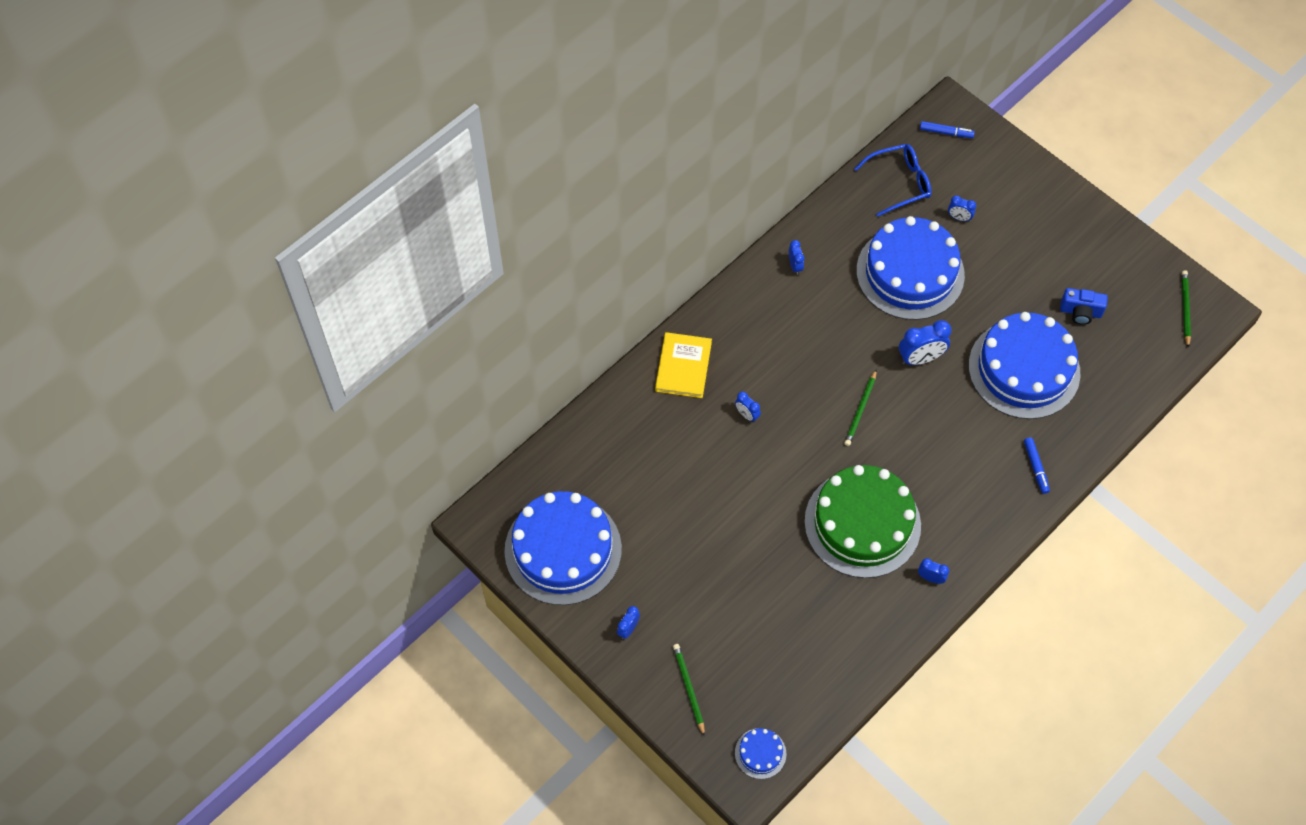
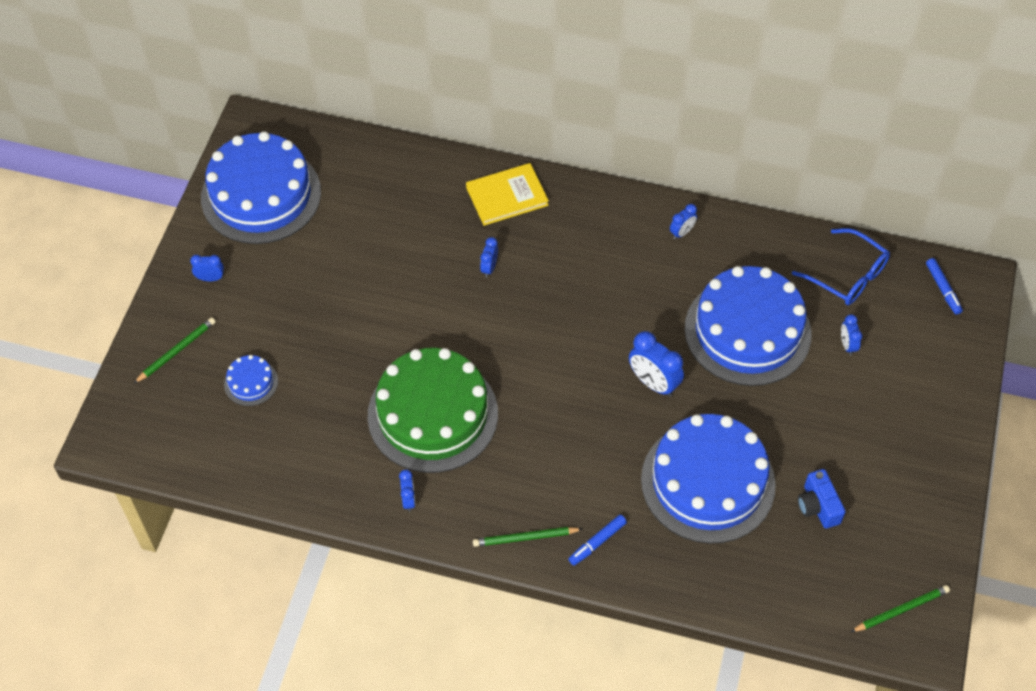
camera: 60 degrees right, 5 degrees down
(760, 753) = (141, 437): blue cake -> blue cake (251, 382)
(860, 410) = (558, 358): green pencil -> green pencil (525, 538)

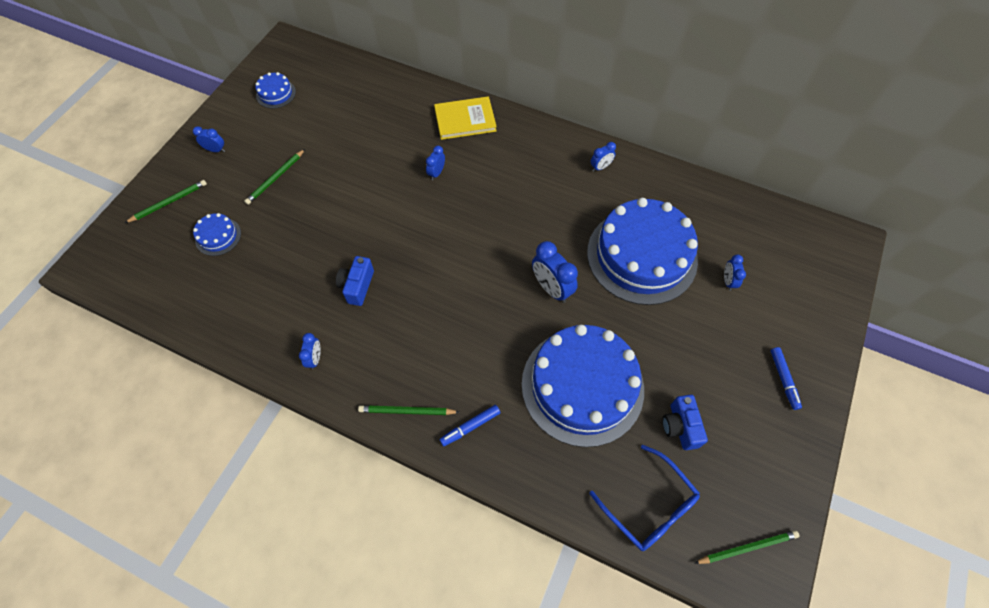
camera: 10 degrees right, 5 degrees up
(261, 195) = (276, 93): blue cake -> blue cake, size x0.42
(296, 303) = (275, 178): none -> green pencil
(432, 414) = (357, 286): green cake -> blue camera
(847, 275) = (736, 222): blue glasses -> blue glasses (649, 505)
(943, 289) = (819, 245): blue marker -> blue marker (783, 379)

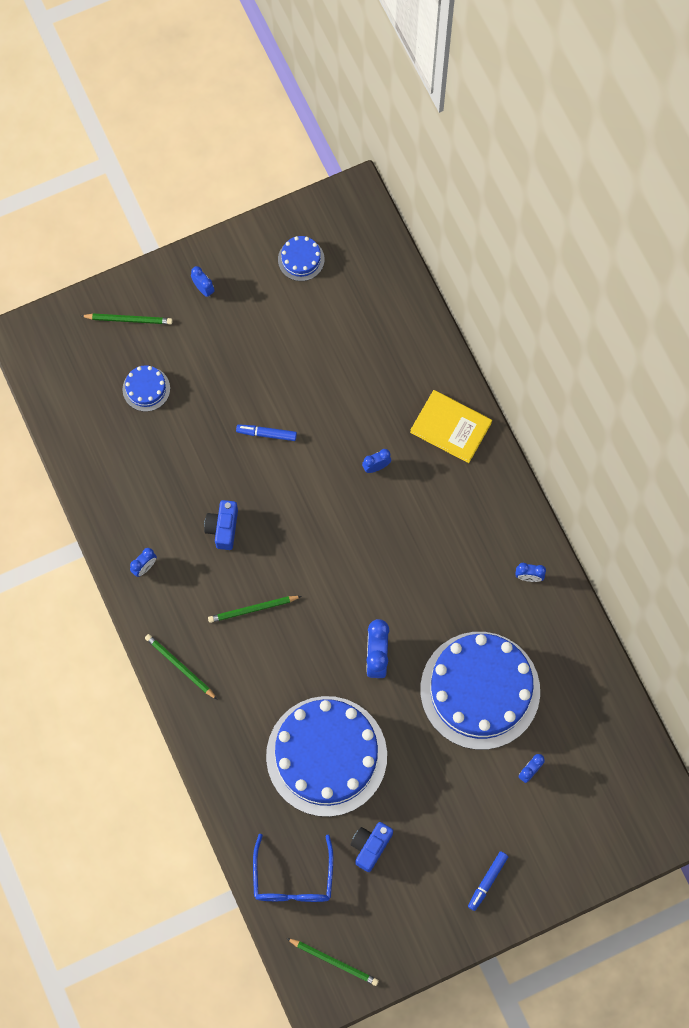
camera: 40 degrees right, 10 degrees up
(275, 178) = (233, 362): green pencil -> green pencil (253, 609)
(357, 286) = (223, 528): blue camera -> blue camera turned 45 degrees counterclockwise
(470, 427) = (216, 717): blue marker -> blue marker (266, 434)

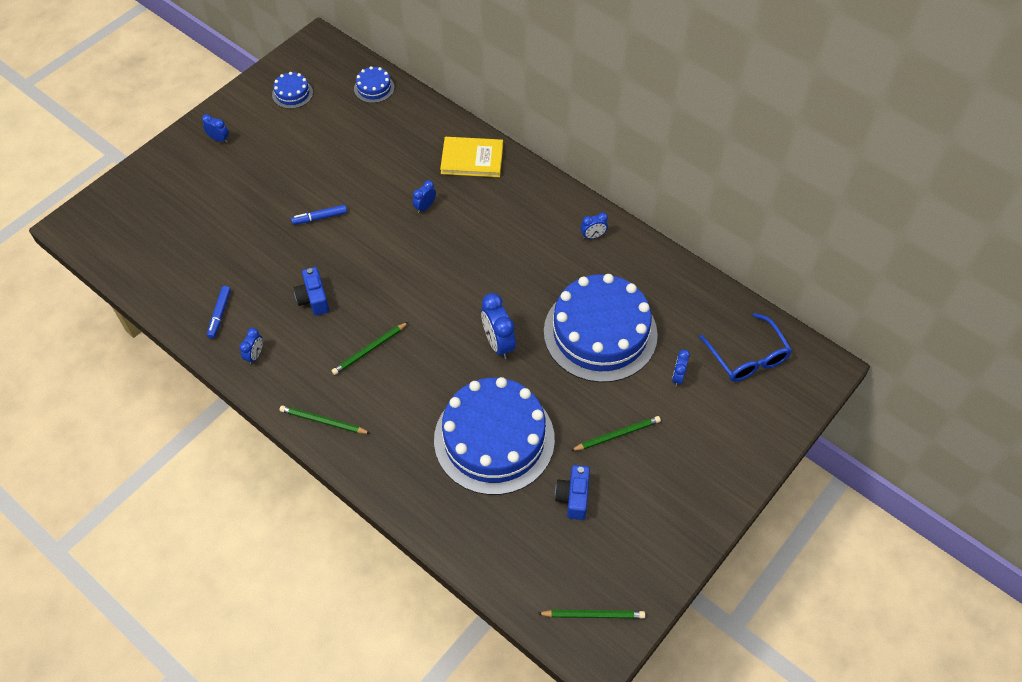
camera: 25 degrees left, 15 degrees down
(129, 319) = (162, 181): green pencil -> green pencil (617, 435)
(146, 389) = (198, 223): blue cake -> blue cake (374, 88)
(293, 878) = (516, 557): blue glasses -> blue glasses (747, 357)
(487, 881) = (693, 481): blue marker -> blue marker (219, 314)

